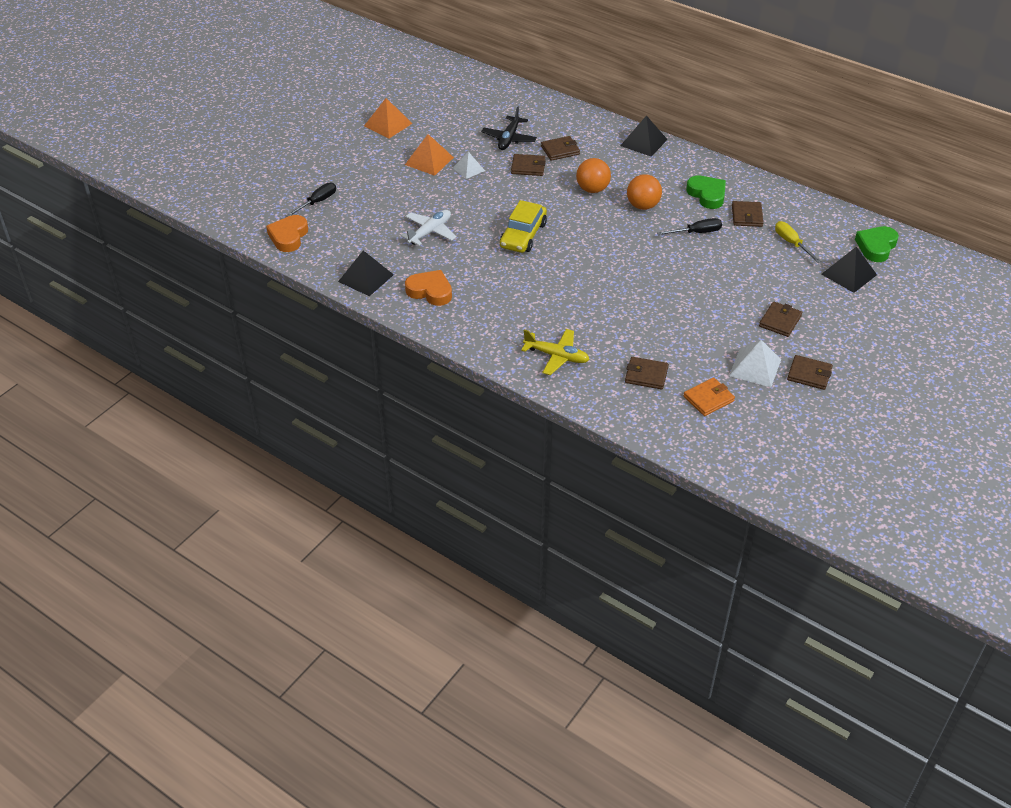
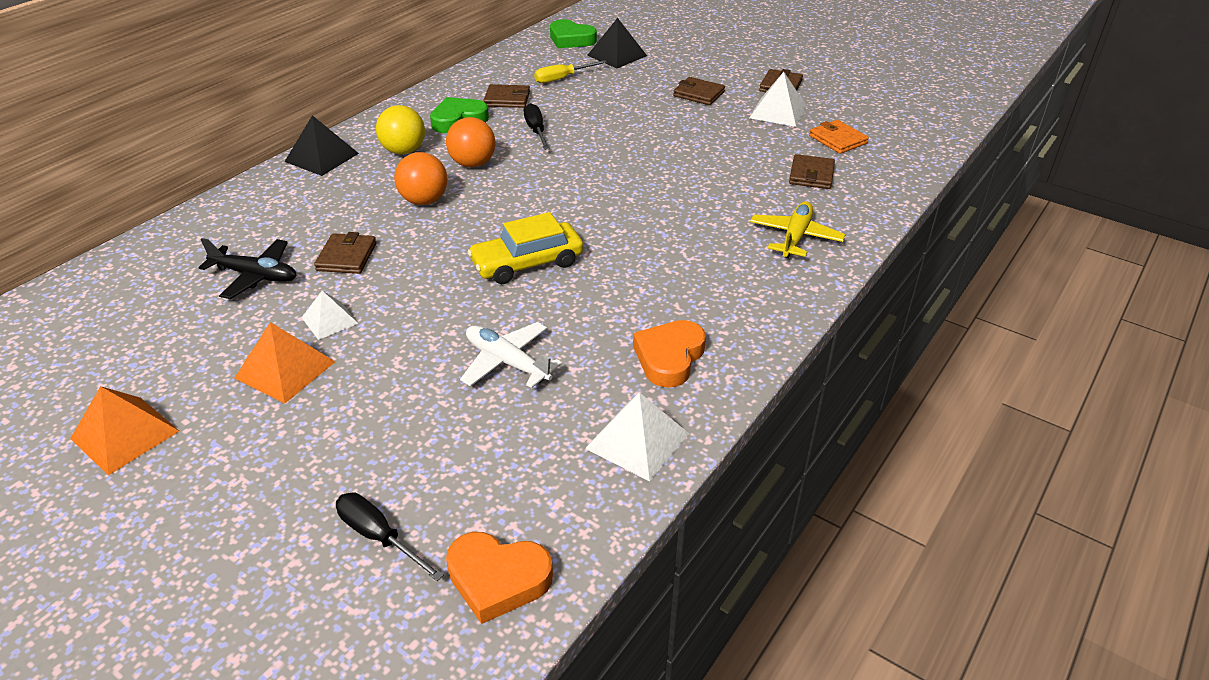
camera: 90 degrees left, 5 degrees down
(366, 278) = (637, 440): black pyramid -> white pyramid
(523, 235) = (527, 263): yellow car -> yellow car turned 135 degrees clockwise
(560, 150) = (312, 226): brown wallet -> none
(656, 175) = (404, 151): none -> yellow ball

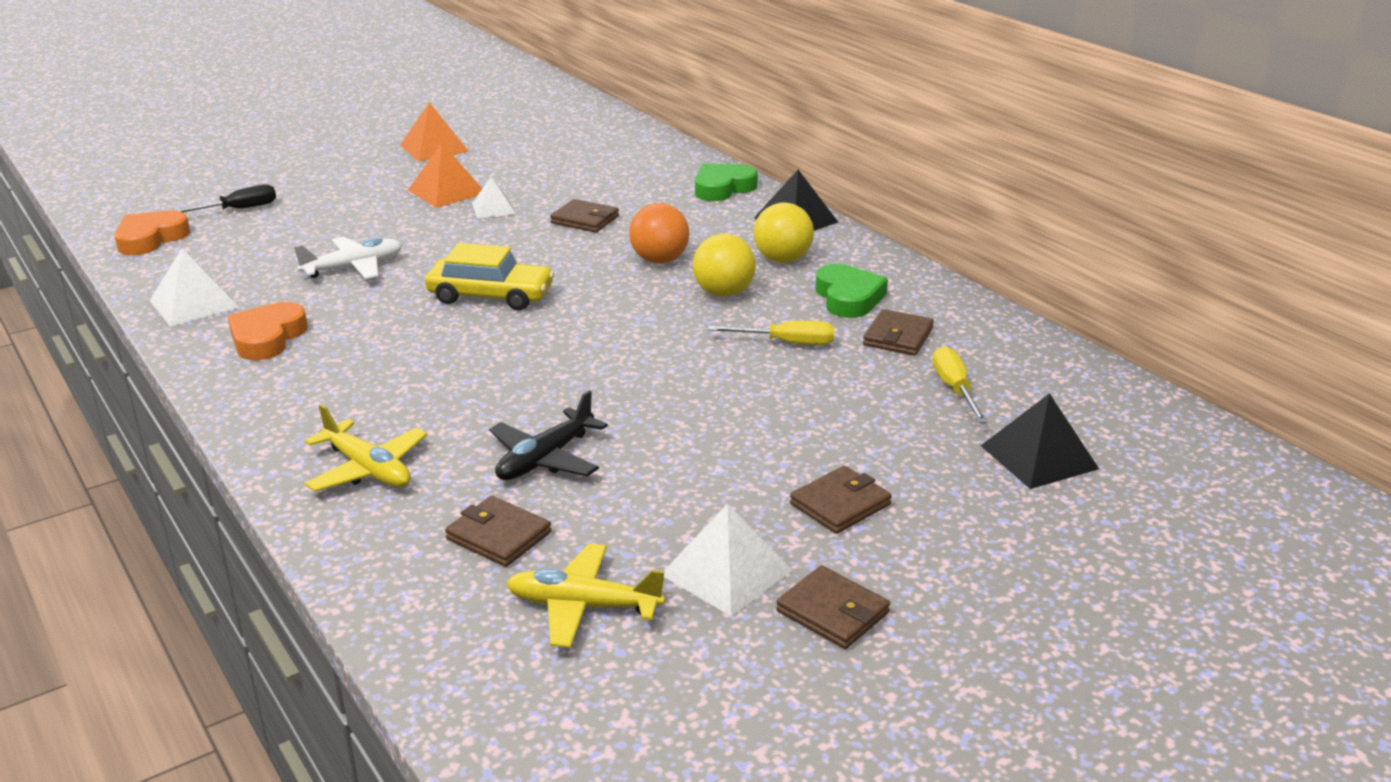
camera: 110 degrees right, 10 degrees down
(255, 276) = (589, 186): black plane -> black plane (545, 459)
(473, 164) = (723, 293): orange ball -> yellow ball
(527, 263) = (490, 296): yellow car -> yellow car turned 105 degrees clockwise
(536, 131) = (787, 343): black screwdriver -> yellow screwdriver
(571, 39) = (1125, 425): green heart -> green heart (723, 188)
(669, 357) = (267, 338): orange heart -> orange heart turned 120 degrees counterclockwise
(837, 140) = (583, 606): orange wallet -> yellow plane

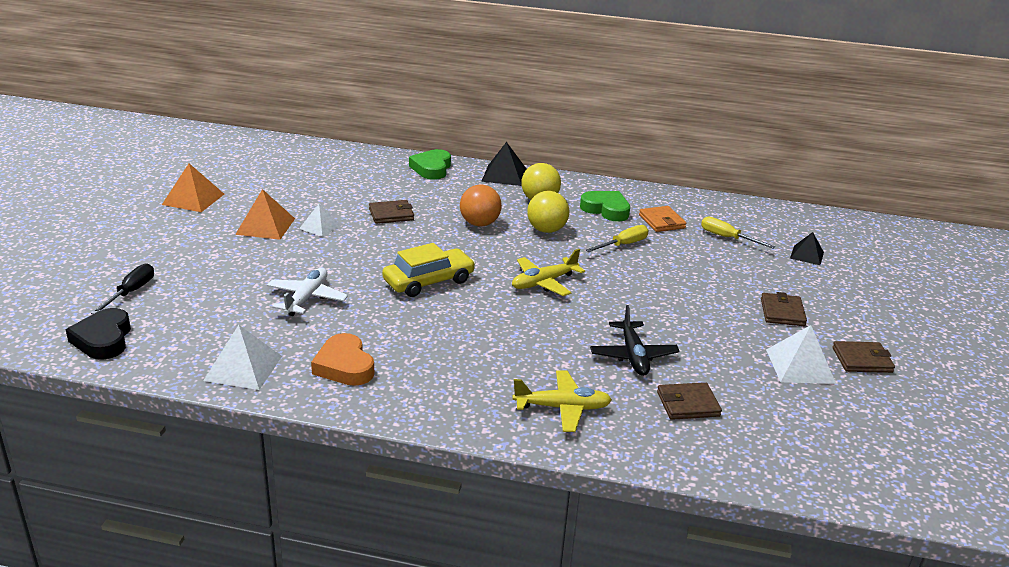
camera: 45 degrees left, 0 degrees up
(150, 239) = (103, 339): orange heart -> black heart
(583, 606) = (781, 414): yellow plane -> yellow plane (544, 283)
(898, 337) = (662, 221): brown wallet -> orange wallet
(1038, 457) = (807, 255): black pyramid -> black pyramid, size x0.65

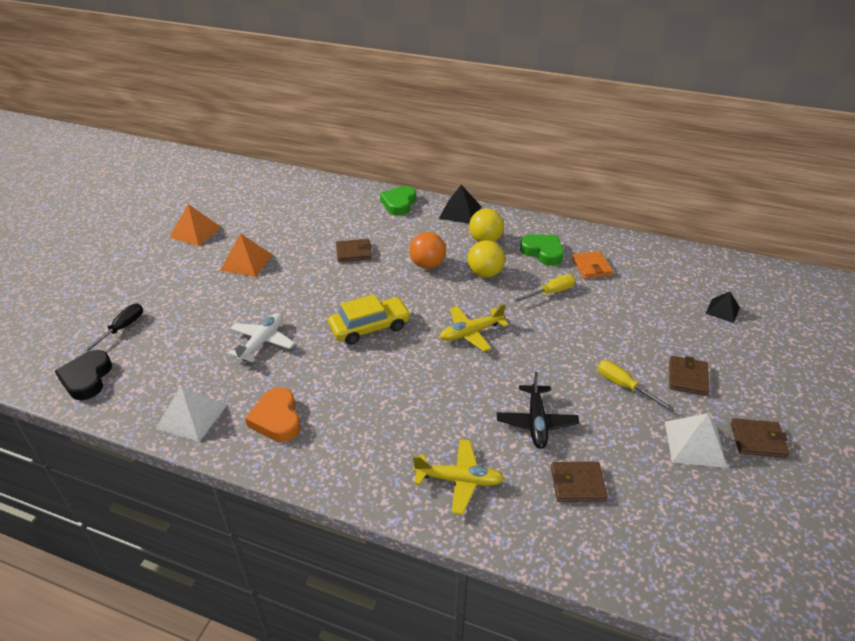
camera: 10 degrees right, 10 degrees up
(320, 227) = (291, 264): white pyramid -> none
(727, 238) = (649, 287): yellow screwdriver -> yellow screwdriver (624, 386)

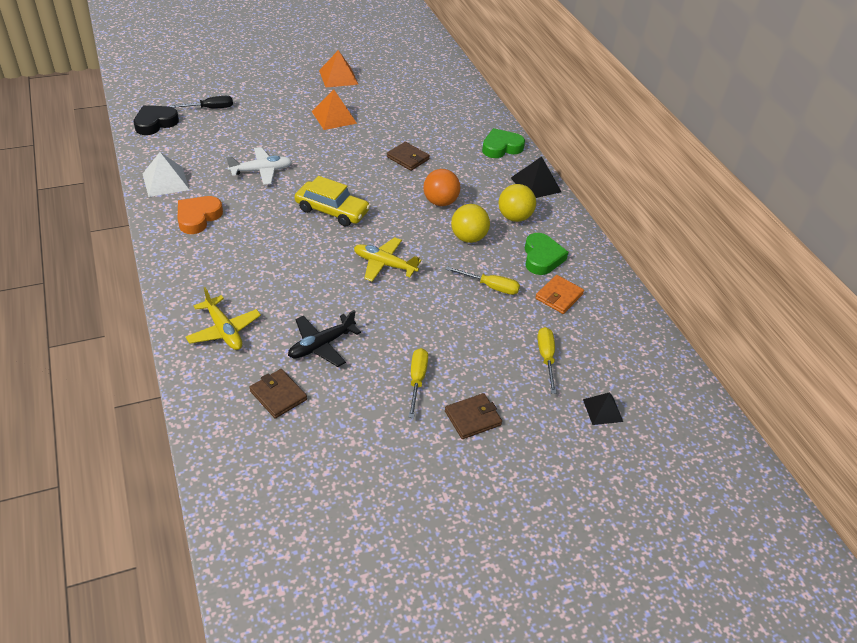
camera: 45 degrees right, 5 degrees up
(650, 307) = (546, 358): none -> yellow screwdriver
(694, 444) = (391, 451): white pyramid -> none
(758, 440) = (438, 493): brown wallet -> none

